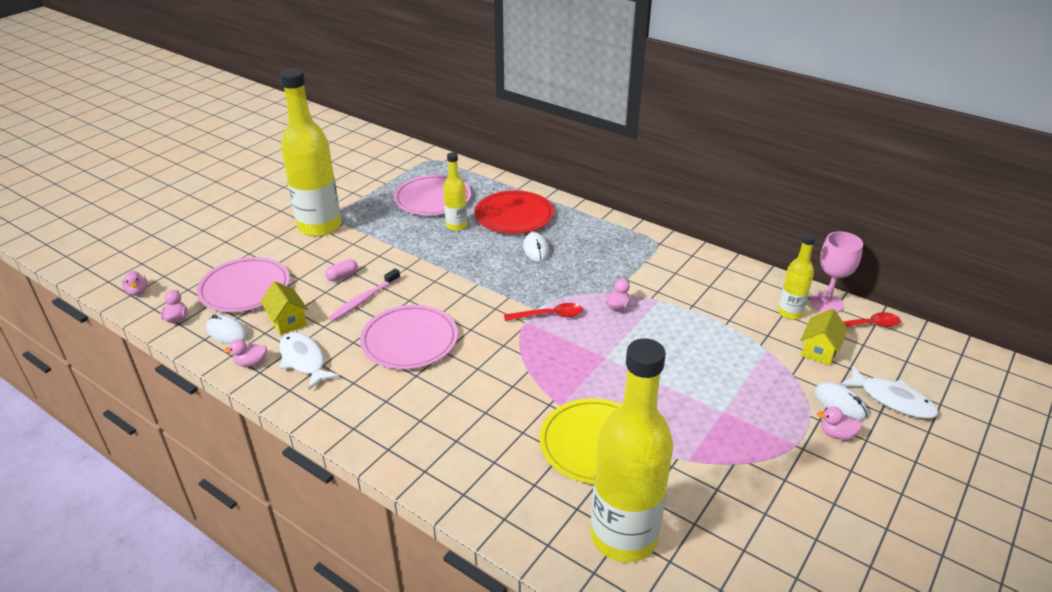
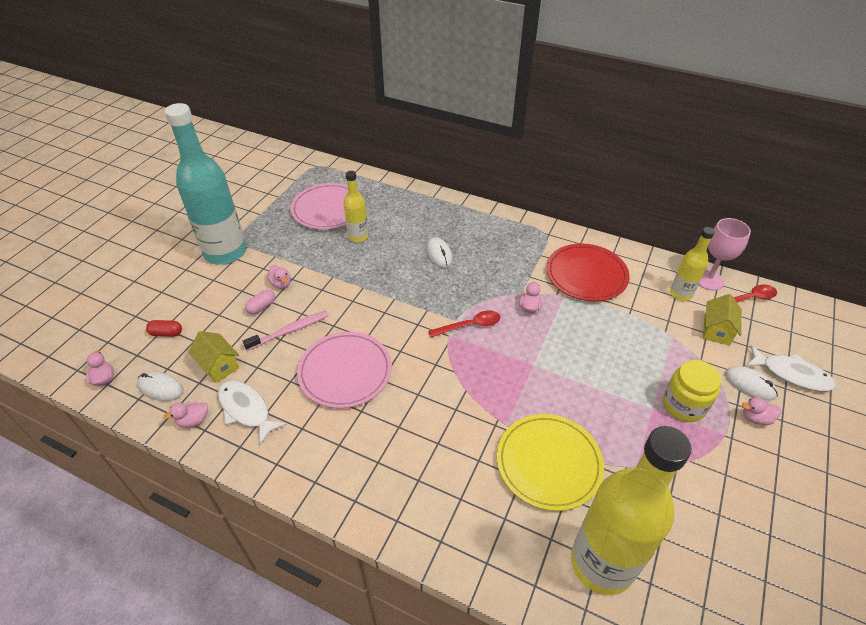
camera: 10 degrees left, 10 degrees up
(137, 291) = (55, 352): pink duck -> pink duck (281, 284)
(245, 288) = (166, 333): pink plate -> red capsule
(319, 226) = (225, 252): yellow bottle -> turquoise bottle
(364, 299) = (289, 331): pink toothbrush -> pink toothbrush turned 150 degrees counterclockwise
(514, 216) = (409, 219): red plate -> red plate (586, 275)
(759, 412) = (683, 405): none -> yellow jar

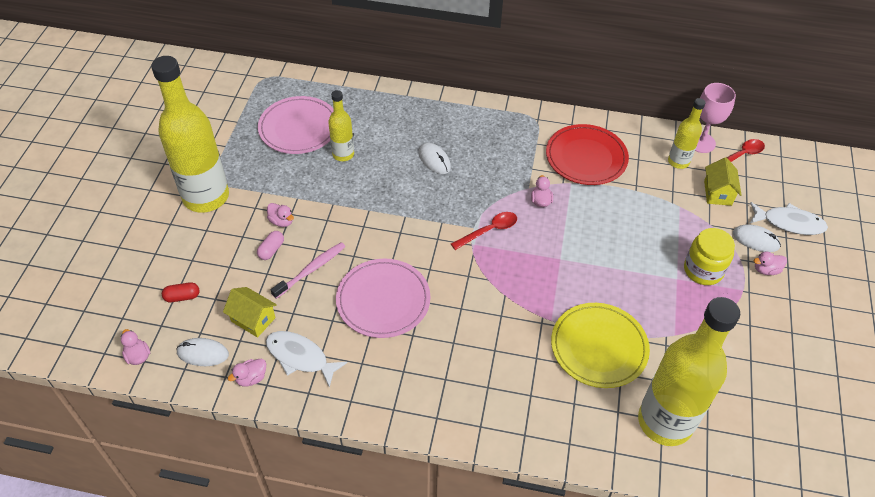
camera: 15 degrees left, 5 degrees up
(225, 252) = (206, 197): turquoise bottle -> yellow bottle

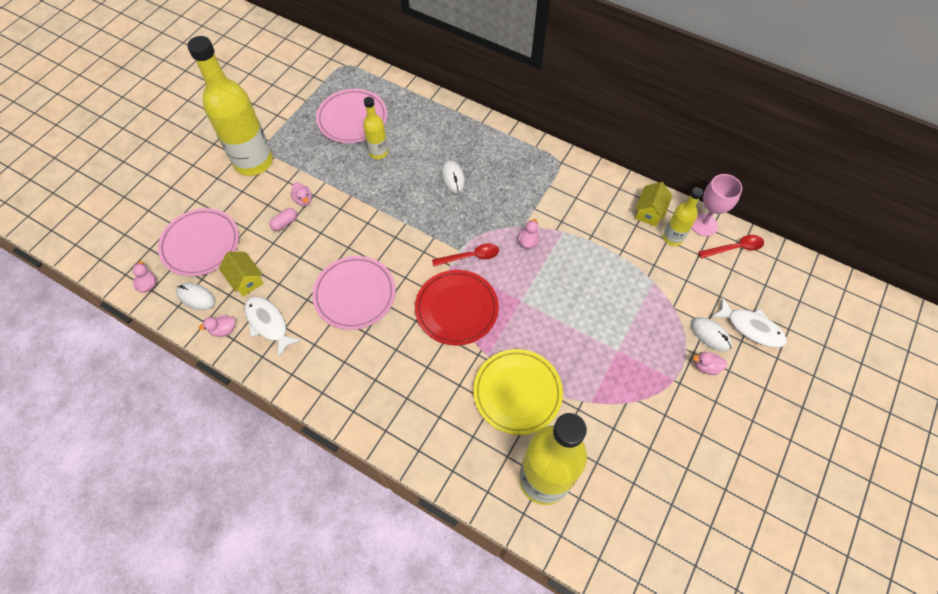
camera: 20 degrees right, 10 degrees up
(182, 297) = (200, 244): red capsule -> pink plate
(311, 270) = (308, 250): pink toothbrush -> none
(586, 157) = (588, 211): red plate -> red plate (456, 309)
(703, 270) = (646, 349): yellow jar -> none
(717, 193) = (696, 279): yellow house -> yellow house (649, 212)

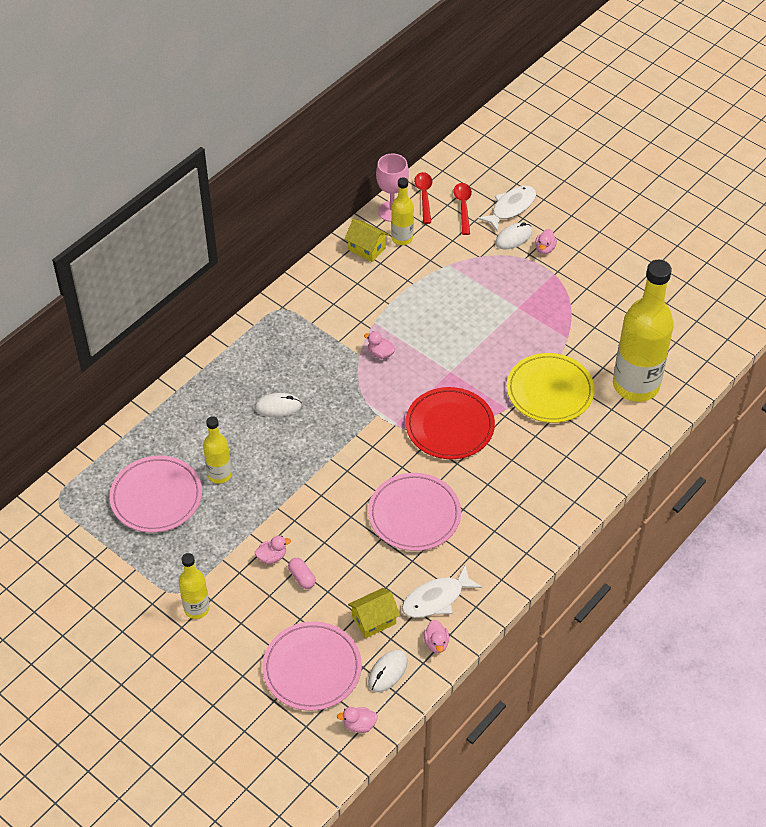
camera: 80 degrees left, 10 degrees down
(253, 162) = (196, 609): yellow bottle -> yellow bottle, size x0.49
(470, 257) = (388, 405): red spoon -> red spoon (463, 207)

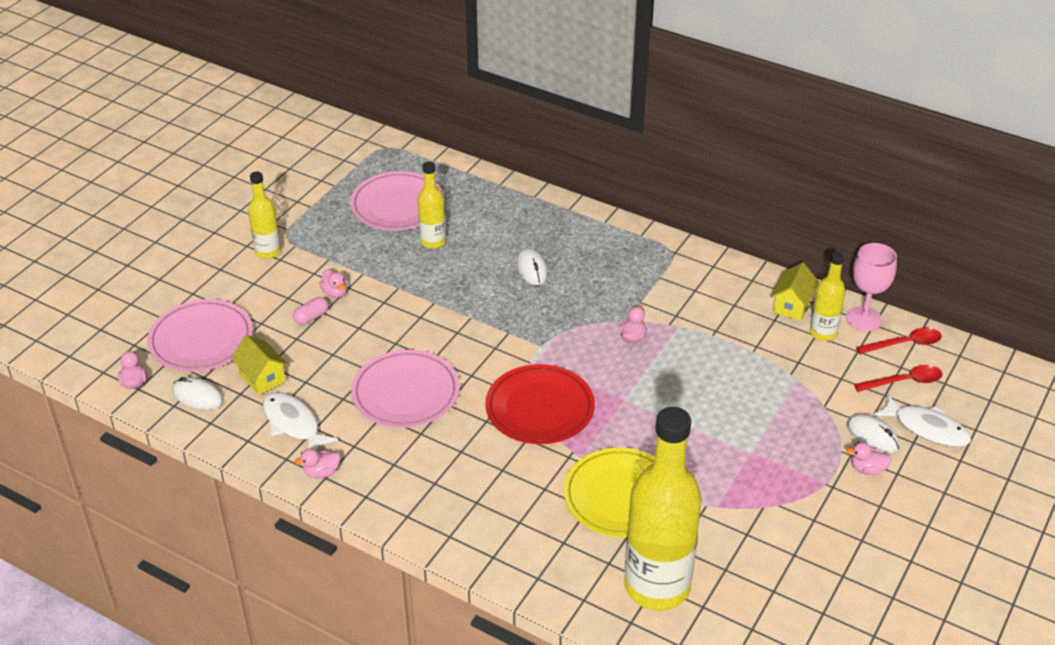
camera: 80 degrees right, 10 degrees down
(436, 643) = (235, 430): pink duck -> pink duck (321, 472)

